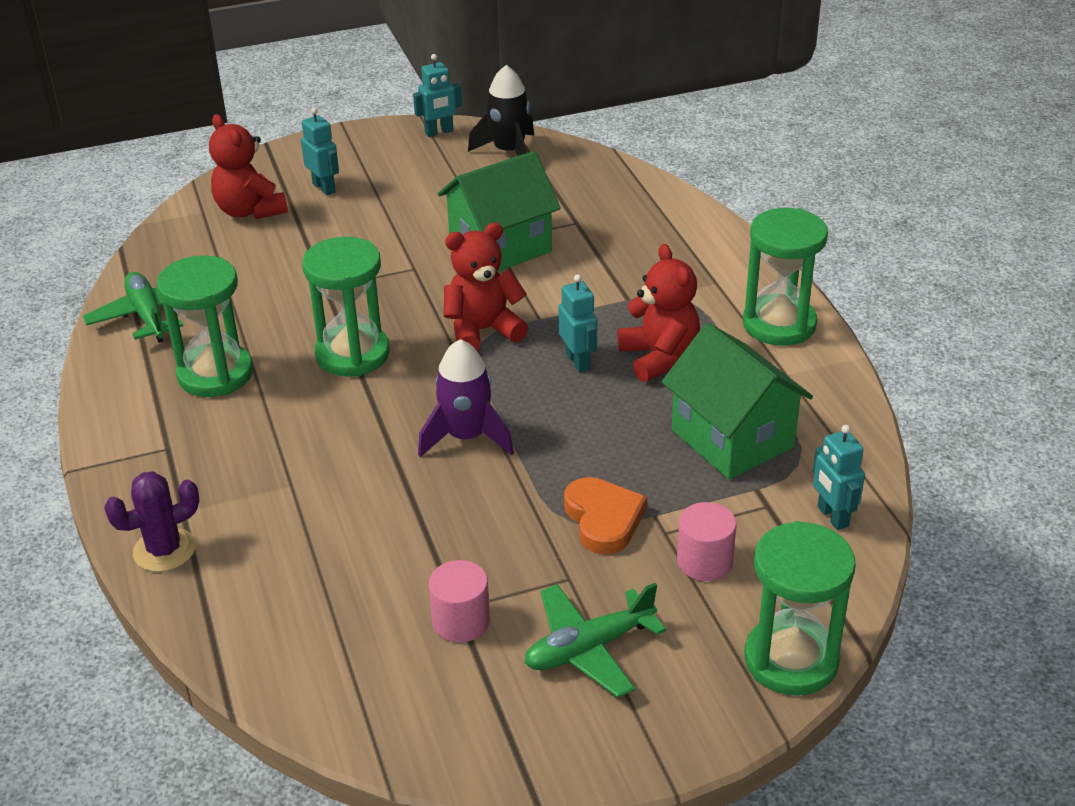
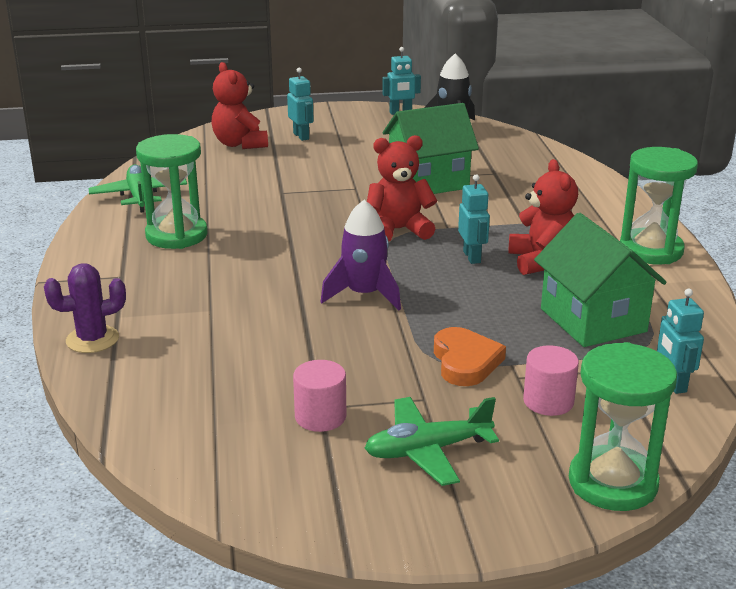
camera: 10 degrees right, 10 degrees down
(352, 354) = (289, 234): green hourglass -> none

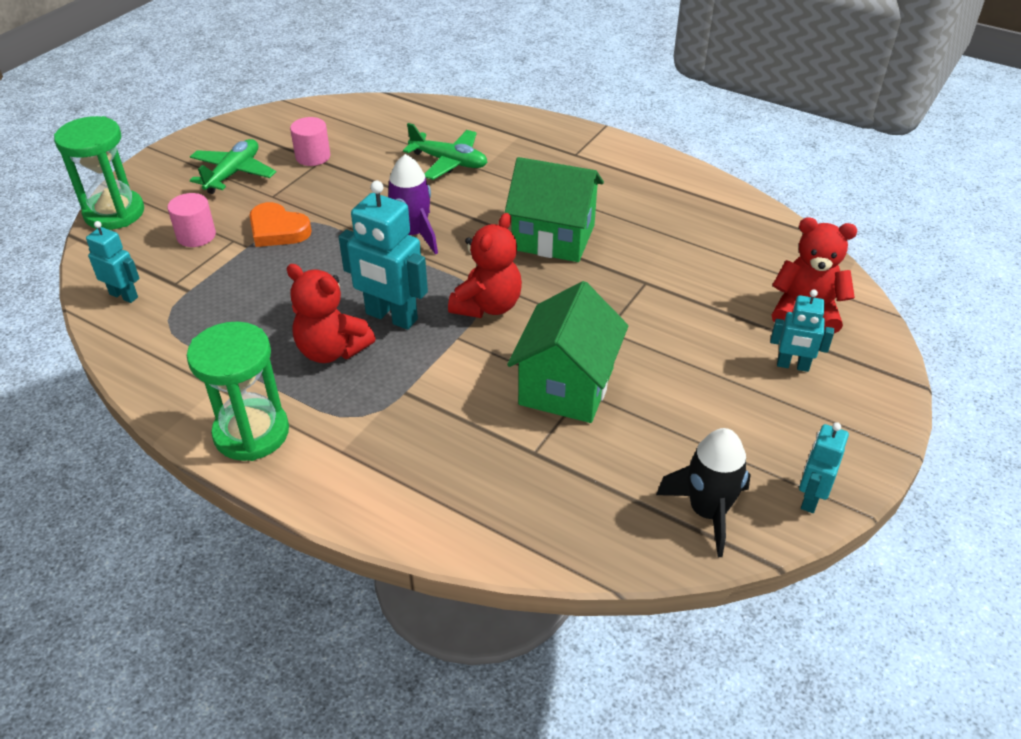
camera: 130 degrees right, 15 degrees up
(92, 339) = (500, 120): purple cactus -> none
(139, 196) = (719, 207): green plane -> green plane (449, 162)
(176, 235) = (616, 197): green hourglass -> none
(472, 257) = (391, 317): turquoise robot -> turquoise robot, size x1.72
(593, 320) = (228, 315): green house -> green house (553, 237)

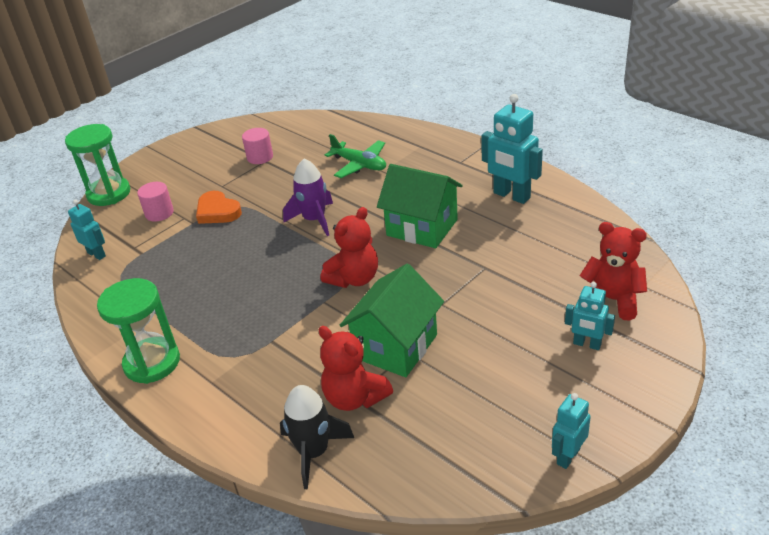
camera: 15 degrees right, 5 degrees down
(233, 173) = (199, 168): green plane -> none
(331, 350) = (228, 305): red teddy bear -> red teddy bear (355, 397)
(391, 317) = (279, 282): turquoise robot -> turquoise robot (511, 196)
(707, 511) = (477, 458): black rocket -> black rocket (313, 452)

